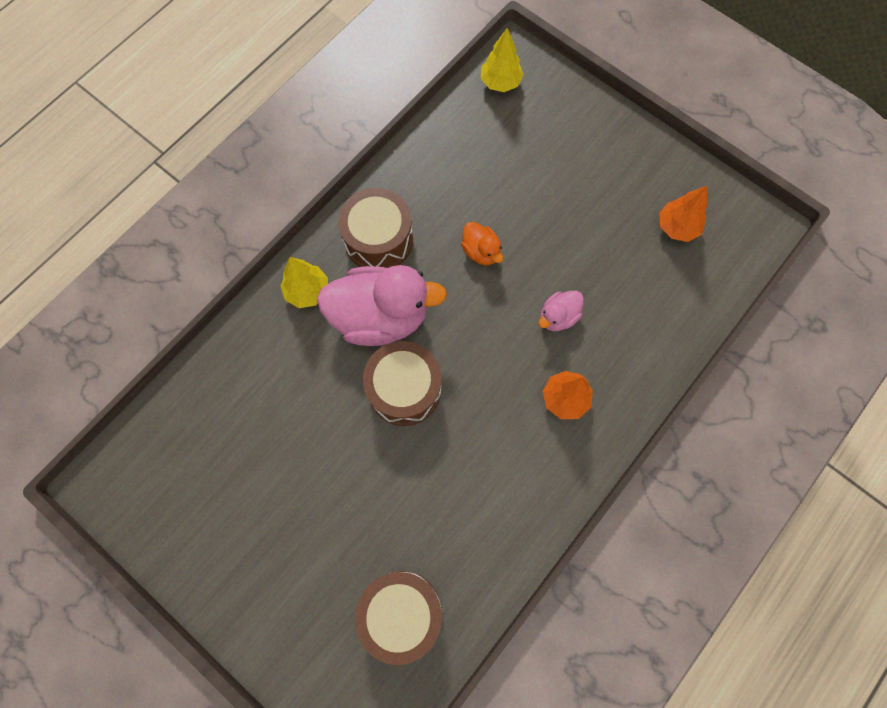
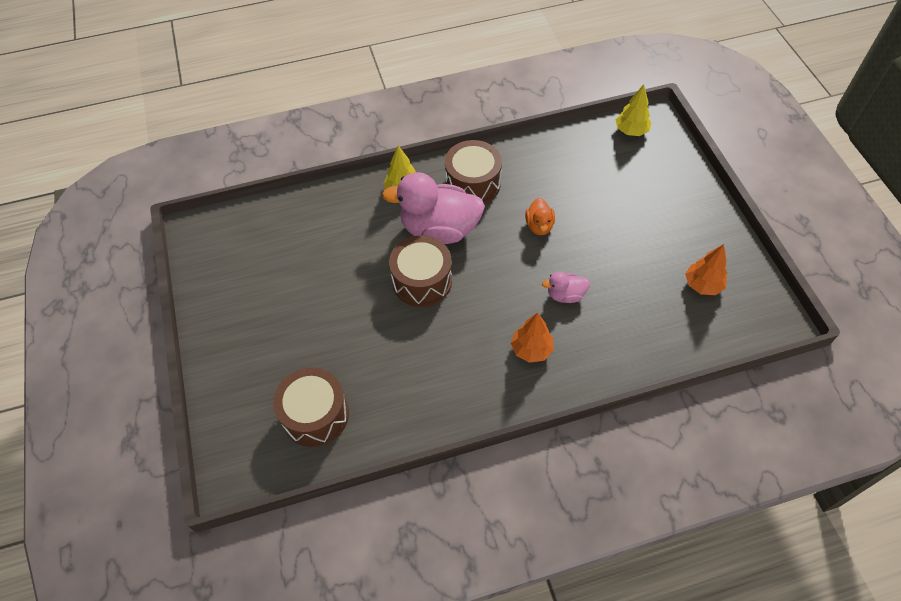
camera: 35 degrees right, 15 degrees down
(380, 317) = (439, 229): pink duck -> pink duck turned 150 degrees clockwise

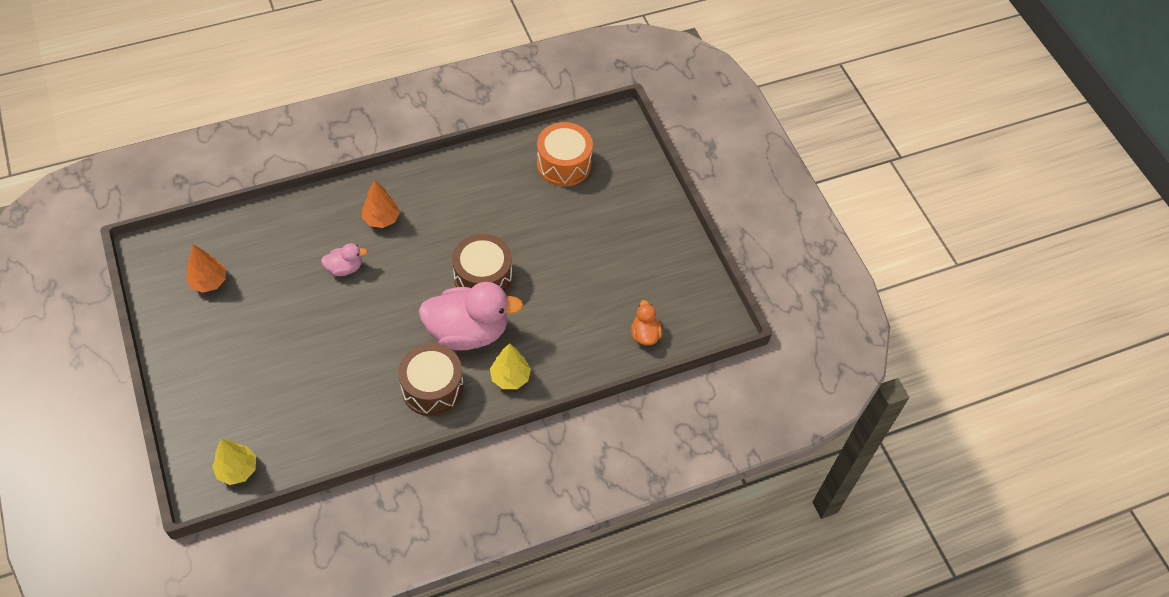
camera: 170 degrees right, 0 degrees up
(315, 415) = (564, 164): brown drum -> orange drum
(539, 226) = (363, 339): orange duck -> orange duck (645, 334)

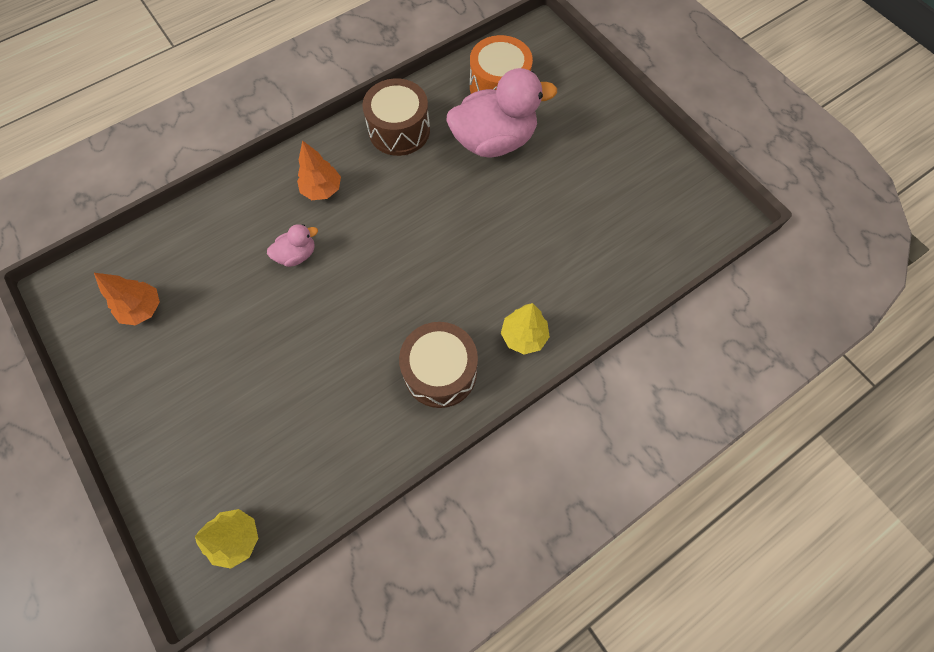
camera: 10 degrees left, 10 degrees up
(468, 332) = (458, 294): pink duck -> pink duck (494, 141)
(483, 277) = (454, 228): brown drum -> brown drum (399, 130)
(645, 334) = (652, 250): orange duck -> none

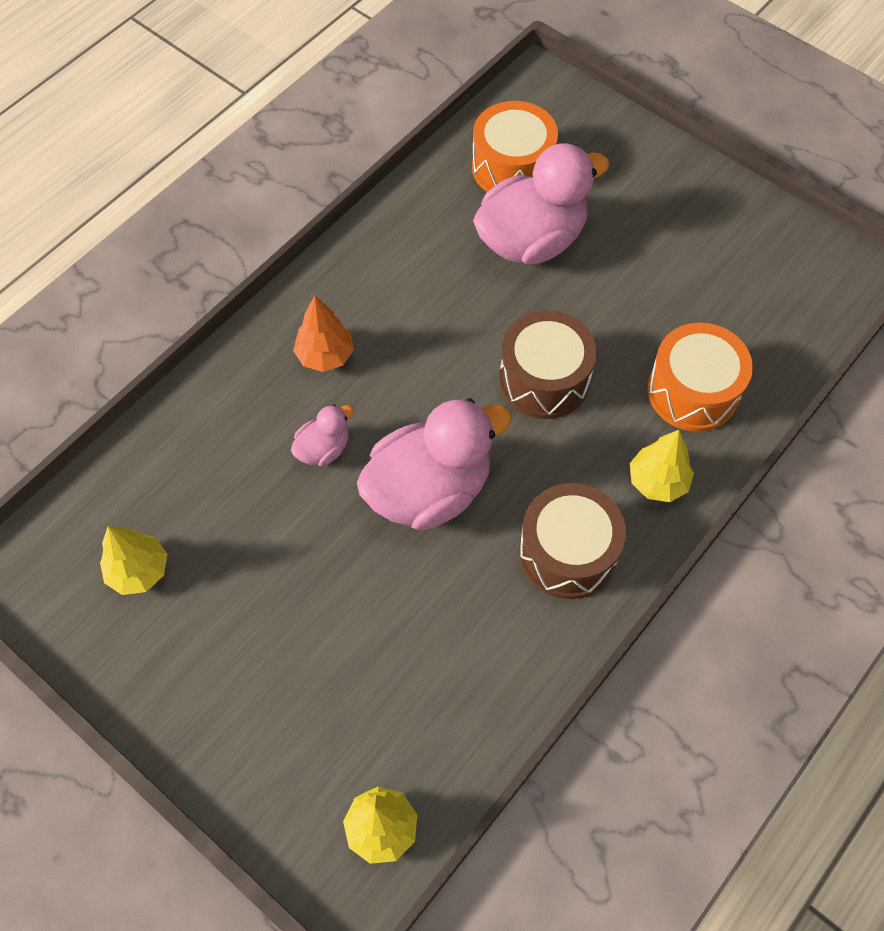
camera: 15 degrees left, 5 degrees down
(143, 309) = (139, 571): orange tree -> yellow tree
(359, 302) = (429, 490): none -> pink duck
(399, 130) = (400, 253): brown drum -> brown drum (544, 379)
(573, 276) = (693, 391): none -> orange drum

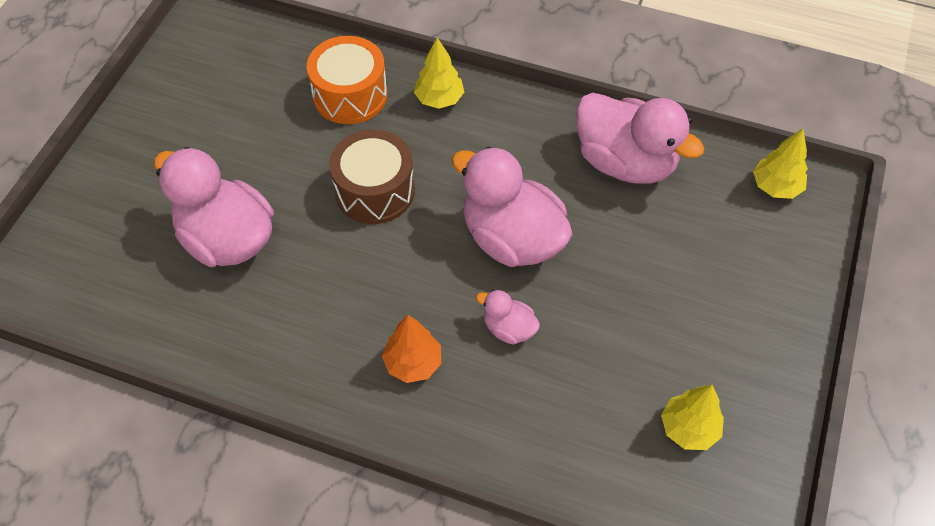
camera: 110 degrees left, 5 degrees down
(488, 656) = (625, 162): none -> pink duck
(512, 167) = (138, 279): orange drum -> none
(568, 552) = (522, 137): brown drum -> none

